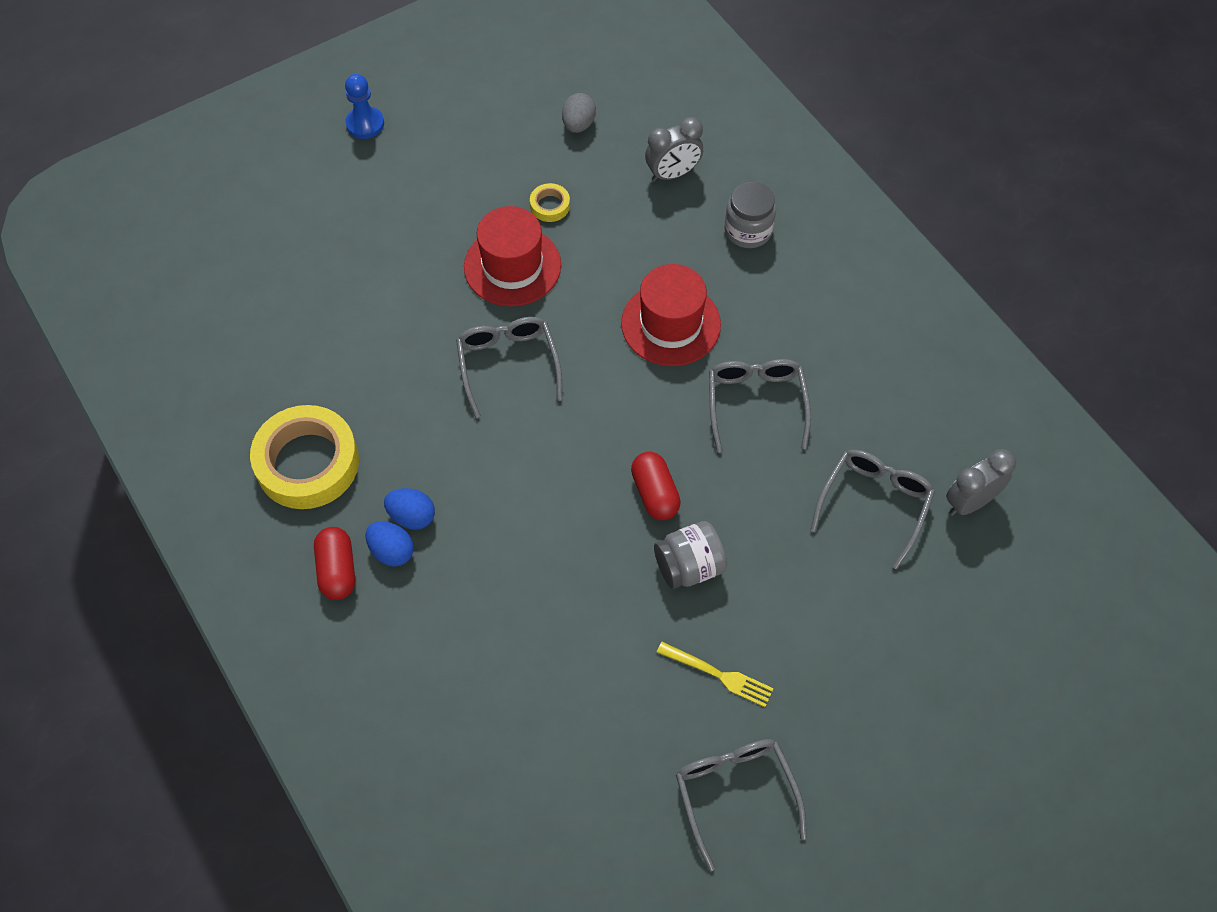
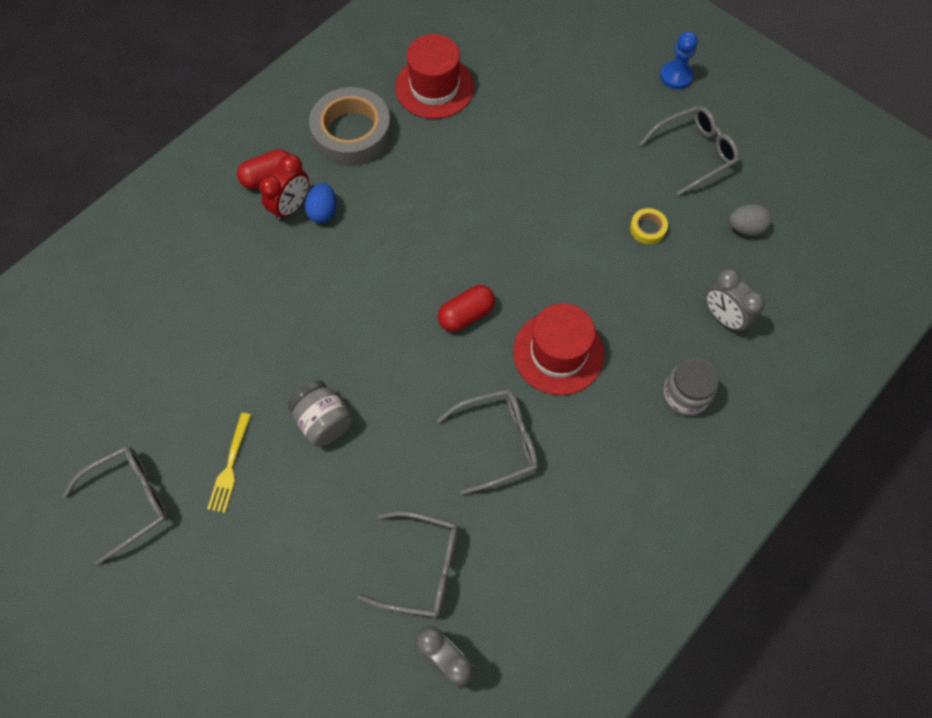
camera: 75 degrees right, 5 degrees up
(307, 463) = (352, 133): yellow tape -> grey tape
(392, 551) = (291, 207): blue egg -> red clock
(508, 365) = (477, 239): grey glasses -> grey glasses (694, 153)
(512, 266) = (574, 217): red hat -> red hat (434, 87)
(655, 493) = (386, 379): red capsule -> red capsule (466, 315)

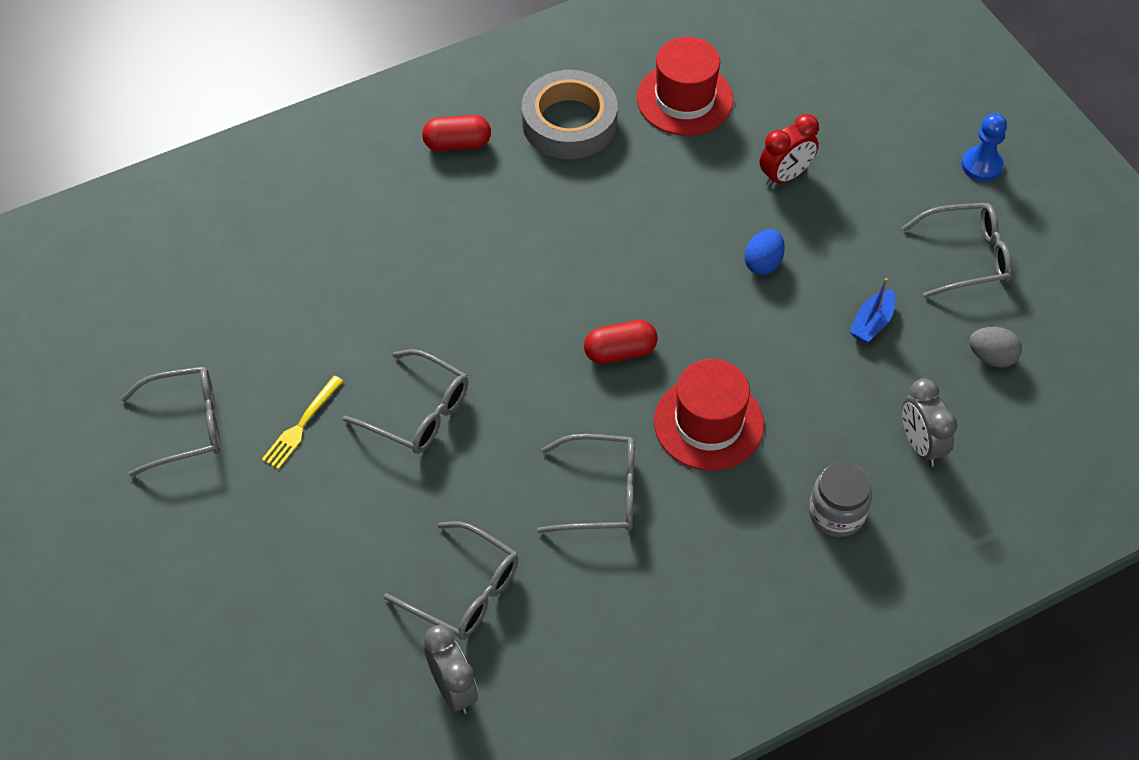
camera: 20 degrees right, 10 degrees down
(291, 207) = (470, 182): red clock -> red clock (785, 176)
(323, 211) = (503, 197): blue egg -> blue egg (763, 263)
(323, 421) = (418, 412): grey jar -> grey glasses
(647, 228) = (872, 323): yellow tape -> blue boat

